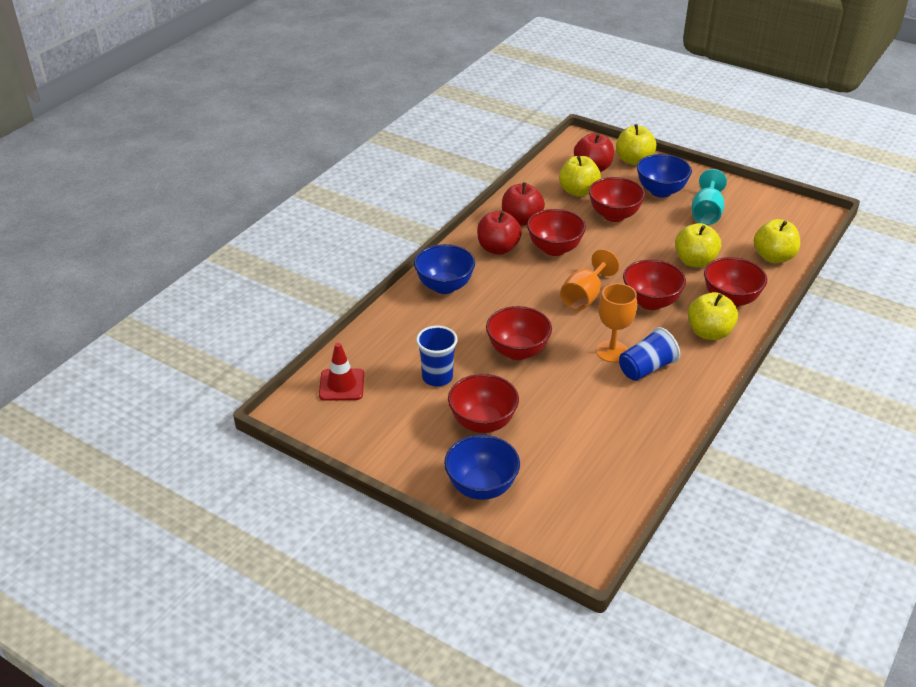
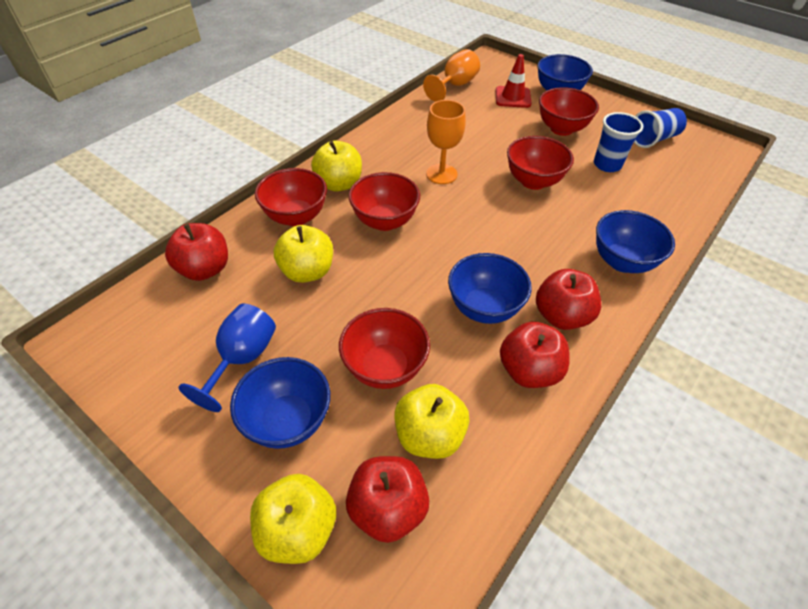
camera: 175 degrees left, 10 degrees up
(341, 385) = (693, 165): red traffic cone -> red traffic cone (513, 97)
(554, 249) = (484, 308): red bowl -> blue bowl
(584, 296) = (456, 234): orange goblet -> orange goblet (455, 85)
(646, 368) = (414, 157): blue cup -> blue cup (653, 139)
(706, 213) = (242, 358): turquoise goblet -> blue goblet
(773, 257) = (205, 269): yellow apple -> red apple

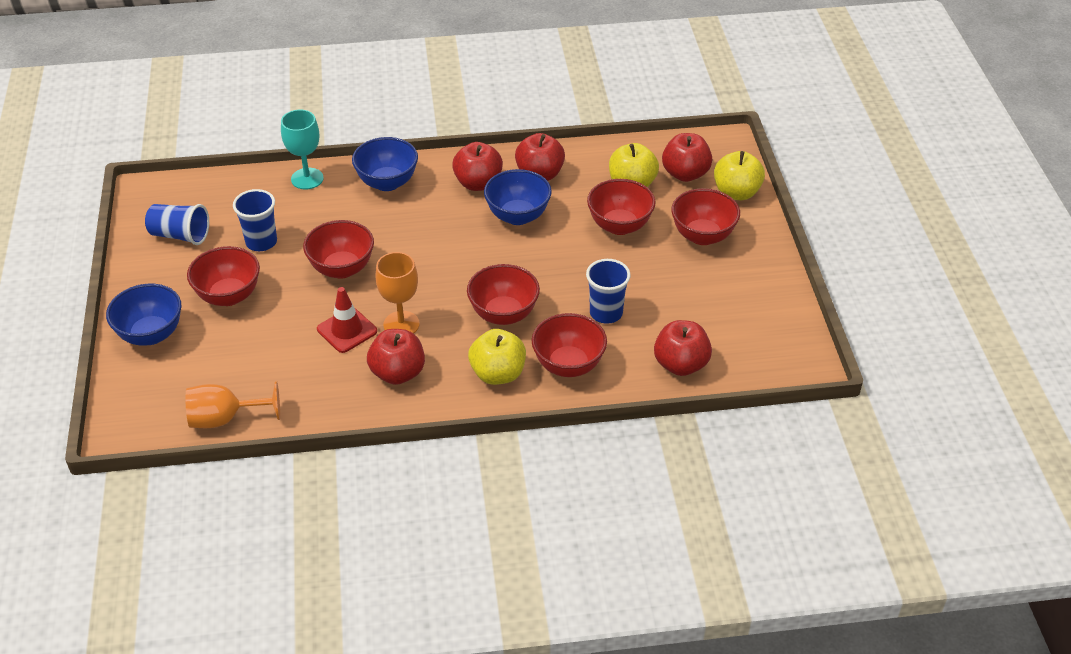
camera: 135 degrees left, 5 degrees down
(242, 358) = (703, 284): blue goblet -> none
(288, 421) = (702, 236): blue bowl -> red bowl
(307, 271) = (606, 313): yellow apple -> blue cup
(401, 150) = (398, 373): none -> red apple
(513, 97) = (200, 360): red traffic cone -> red traffic cone (347, 330)
(673, 223) = (307, 179): none -> turquoise goblet

